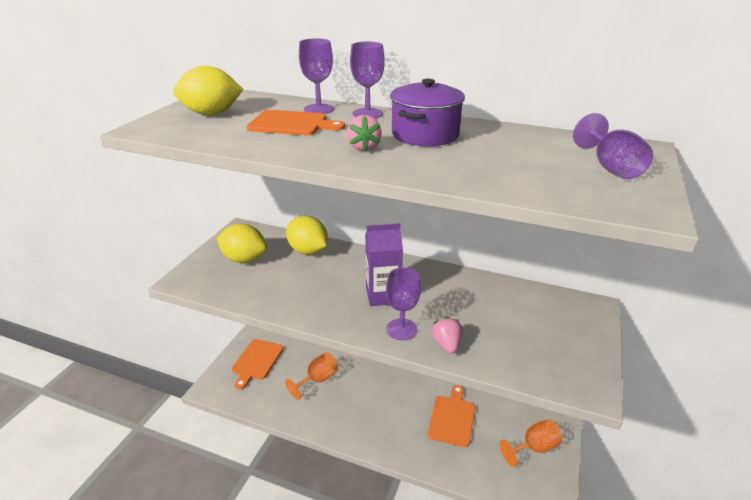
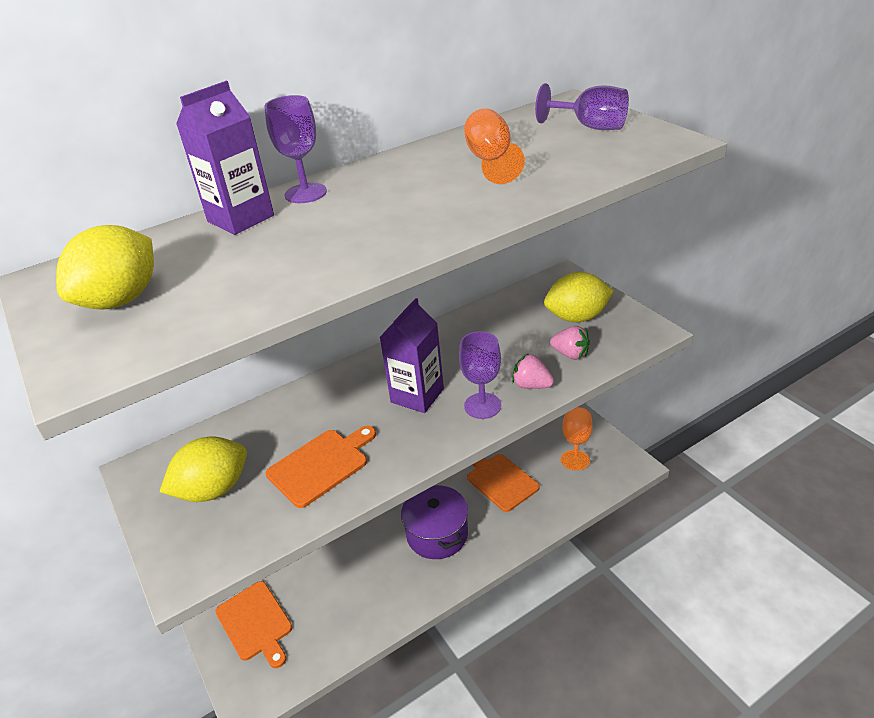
camera: 50 degrees left, 5 degrees up
(291, 124) = (259, 248): orange cutting board -> orange cutting board (321, 465)
(308, 251) = (269, 422): yellow lemon -> yellow lemon (577, 317)
(317, 380) = (348, 570): orange goblet -> orange goblet (491, 161)
(319, 109) = (241, 218): purple goblet -> purple carton
(363, 147) = (396, 221): pink strawberry -> pink strawberry (570, 354)
(425, 134) = (412, 179): purple pot -> purple pot (437, 534)

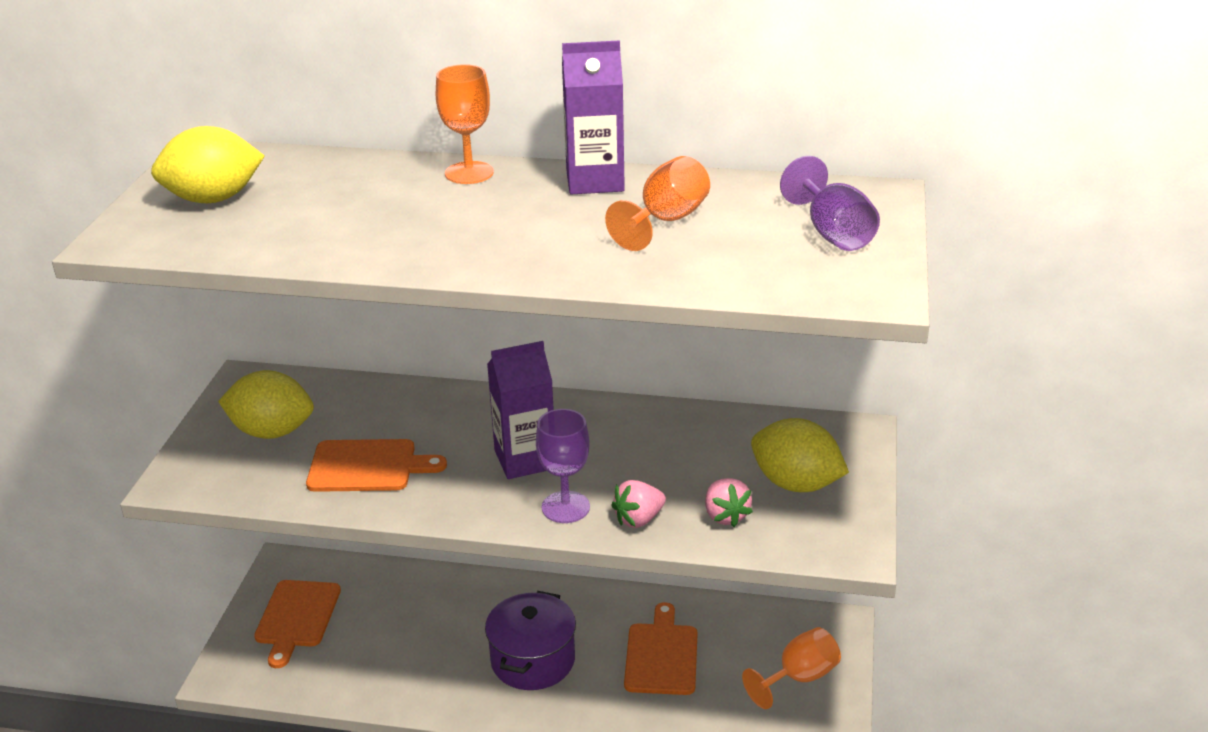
camera: 40 degrees right, 5 degrees down
(241, 218) = (387, 172): purple carton -> purple carton (595, 181)
(305, 193) = (469, 173): purple goblet -> orange goblet
(531, 385) = (638, 519): pink strawberry -> pink strawberry turned 105 degrees counterclockwise

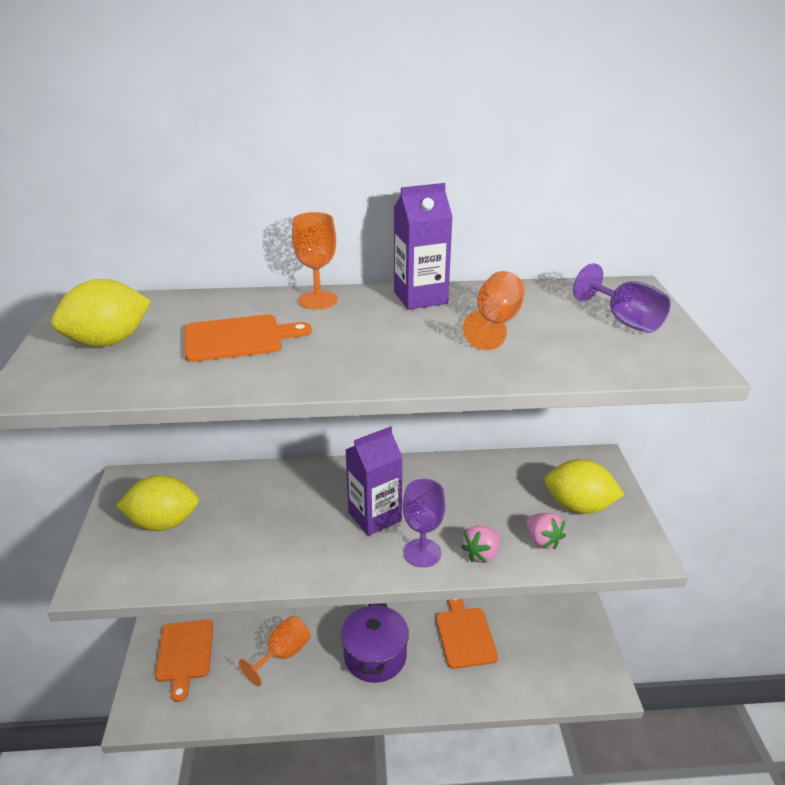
camera: 15 degrees left, 0 degrees up
(368, 466) = (253, 542): orange cutting board -> orange cutting board (238, 338)
(799, 678) = (563, 634): orange goblet -> orange goblet (283, 654)

